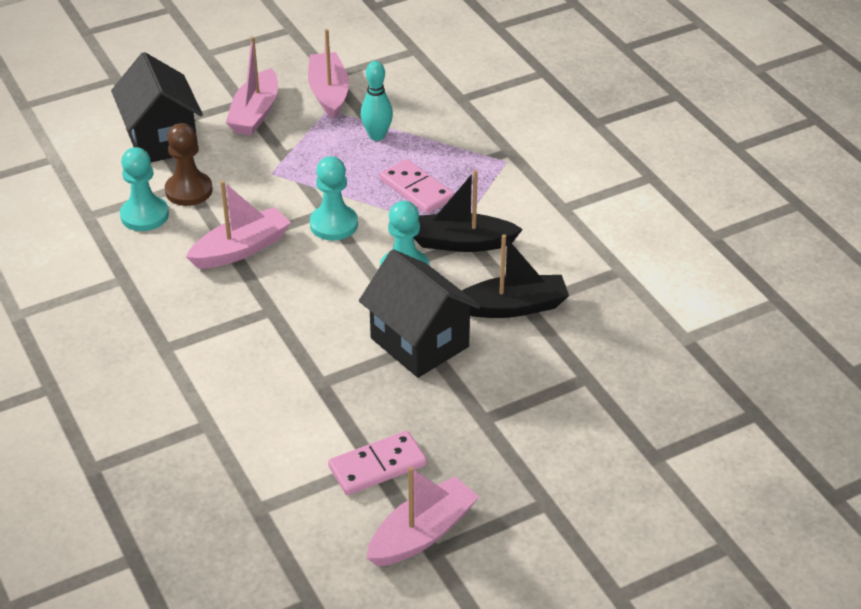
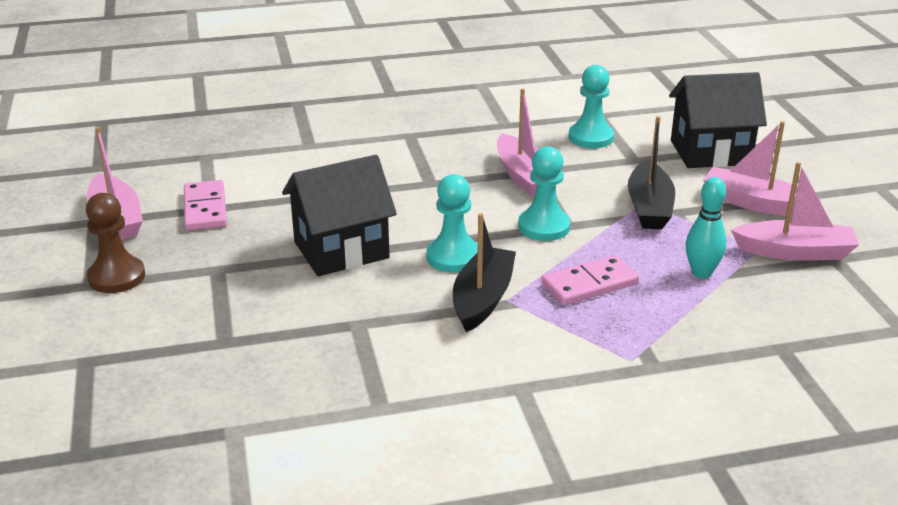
camera: 105 degrees right, 10 degrees down
(189, 191) = (623, 159): brown pawn -> brown pawn (116, 277)
(513, 307) = (360, 314): black boat -> black boat (649, 207)

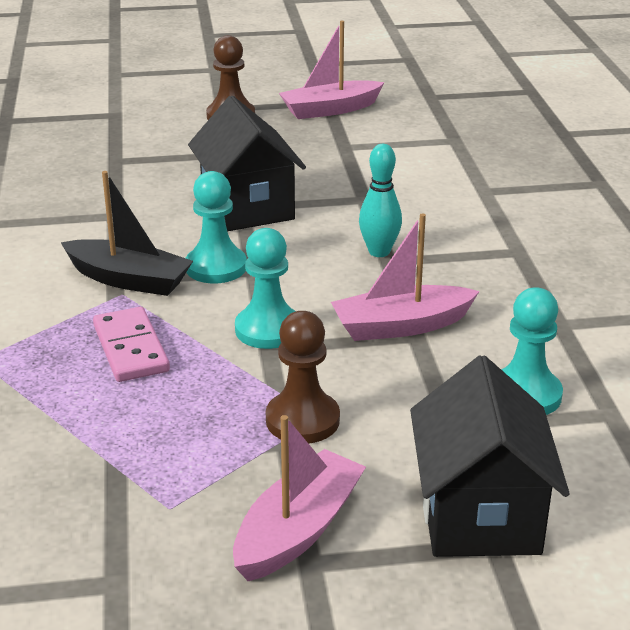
camera: 95 degrees right, 0 degrees up
(205, 209) = (342, 144): pink domino -> none
(649, 207) = (302, 420): black boat -> brown pawn
(701, 273) = (124, 438): turquoise bowling pin -> turquoise bowling pin (379, 252)
(794, 252) = (147, 540): pink boat -> none

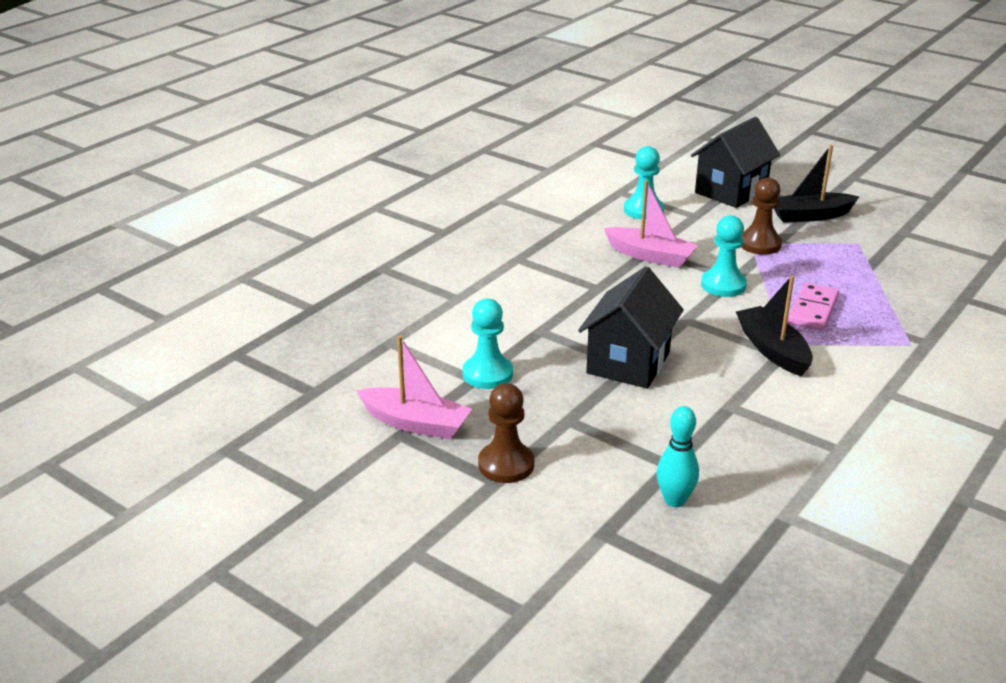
camera: 135 degrees left, 0 degrees up
(216, 267) = (707, 332): turquoise pawn -> turquoise pawn (487, 374)
(298, 530) = (810, 216): pink boat -> black boat
(379, 252) = (594, 294): turquoise bowling pin -> turquoise bowling pin (674, 500)

